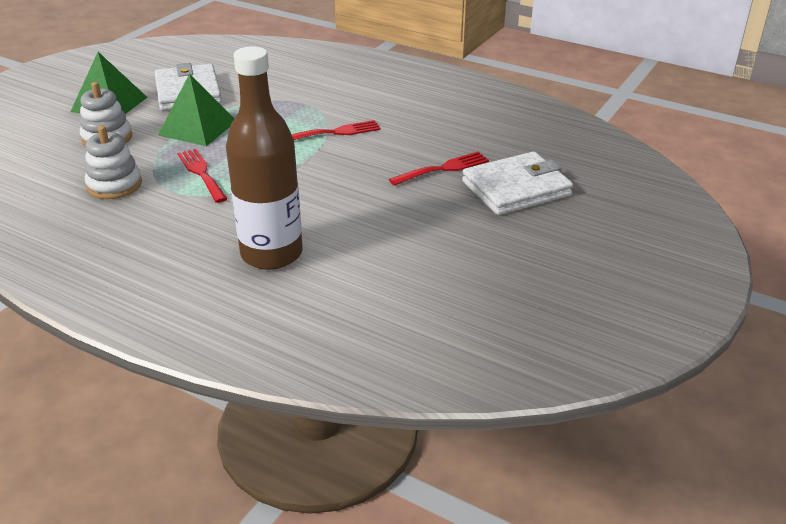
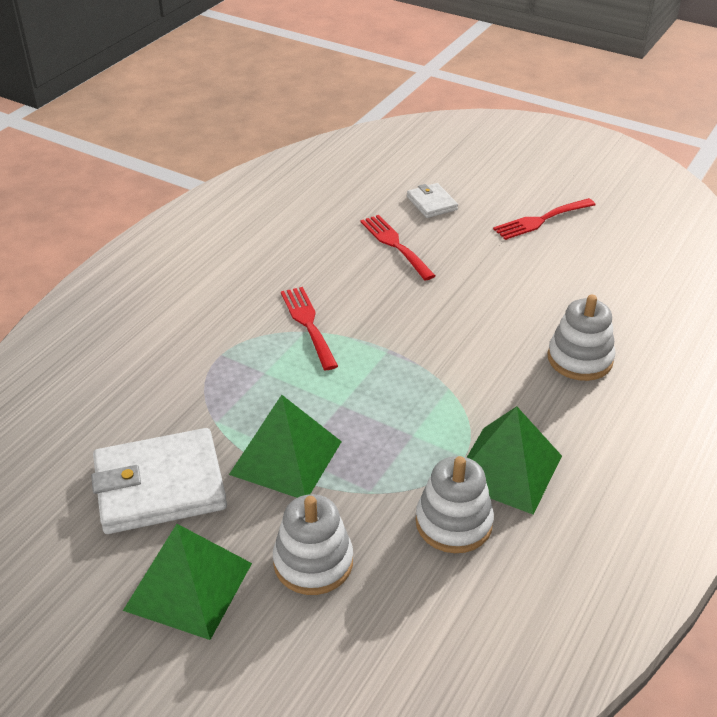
camera: 90 degrees left, 5 degrees up
(155, 208) = (507, 469): none -> green pyramid
(201, 173) = (416, 436): red fork -> red fork (541, 220)
(271, 254) = (580, 359): brown bottle -> white stacking toy
(516, 188) = (431, 203): white wallet -> white wallet, size x0.50

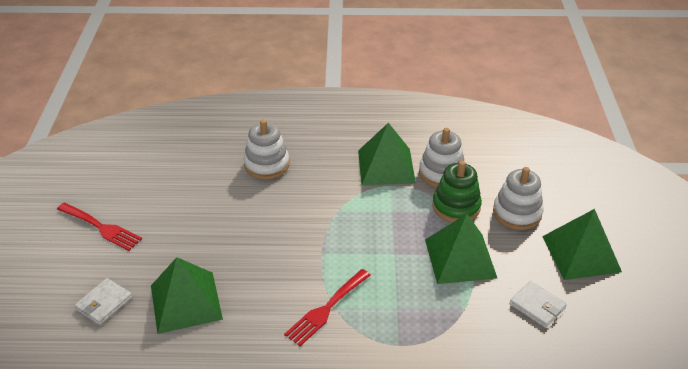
camera: 120 degrees left, 0 degrees up
(160, 486) = (537, 306): white wallet -> white wallet, size x0.50
(375, 502) = (456, 206): none -> green stacking toy
(395, 245) = (185, 302): red fork -> green pyramid

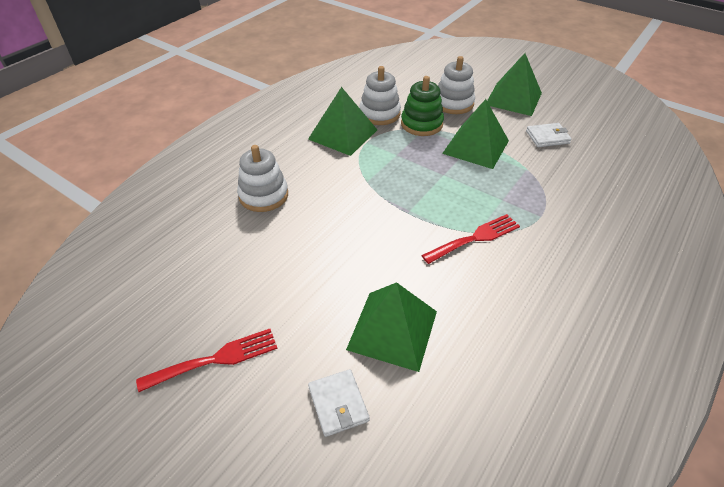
camera: 55 degrees left, 5 degrees up
(326, 309) = (475, 238): red fork -> red fork turned 105 degrees counterclockwise

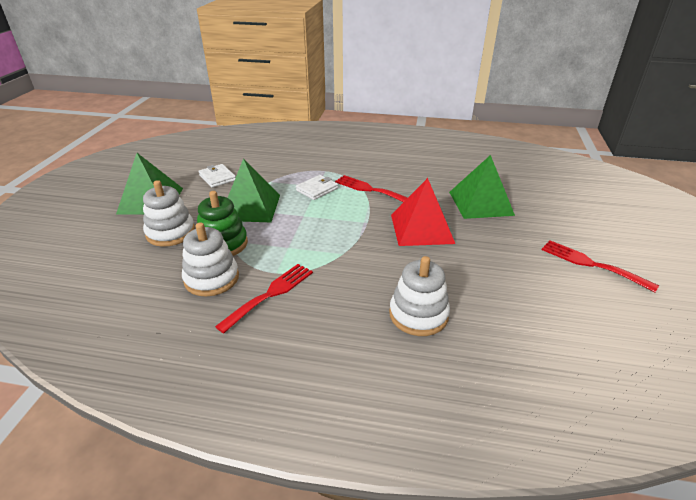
camera: 115 degrees left, 10 degrees down
(338, 404) = (548, 208): white wallet -> white wallet (317, 189)
(343, 134) = (270, 294): green pyramid -> red fork
(372, 247) = (422, 228): none -> red pyramid

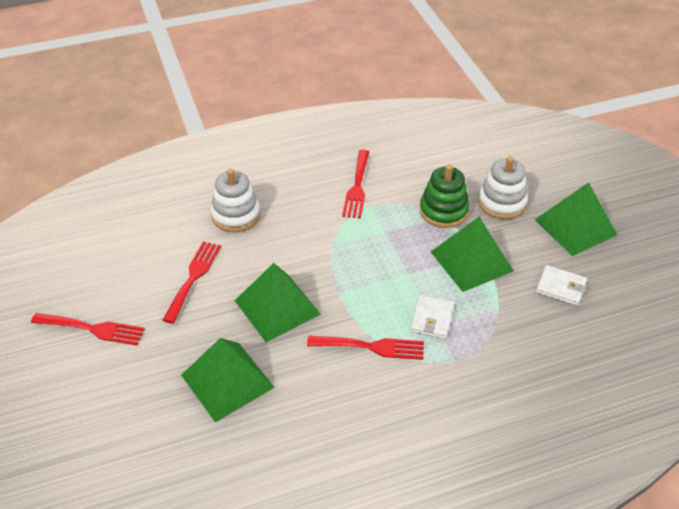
camera: 150 degrees right, 10 degrees up
(211, 278) = (413, 181): white stacking toy -> none
(422, 228) = (277, 307): red pyramid -> green pyramid
(487, 272) = (193, 278): none -> red fork

